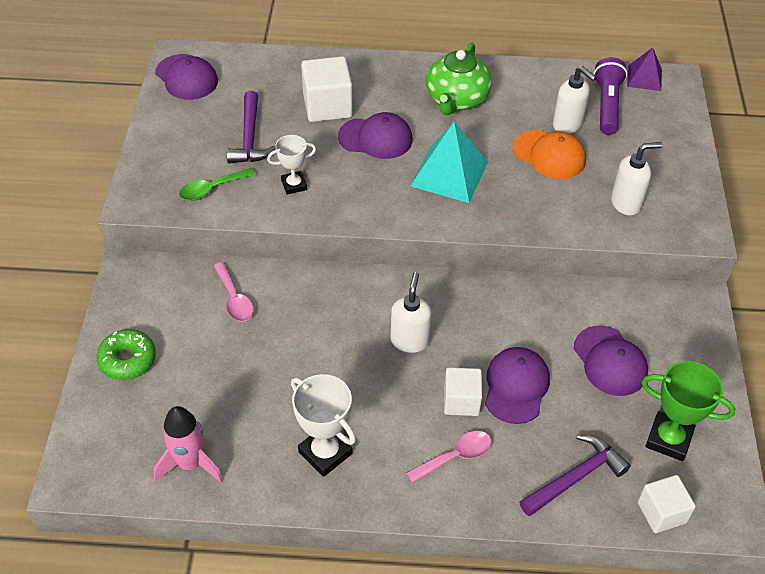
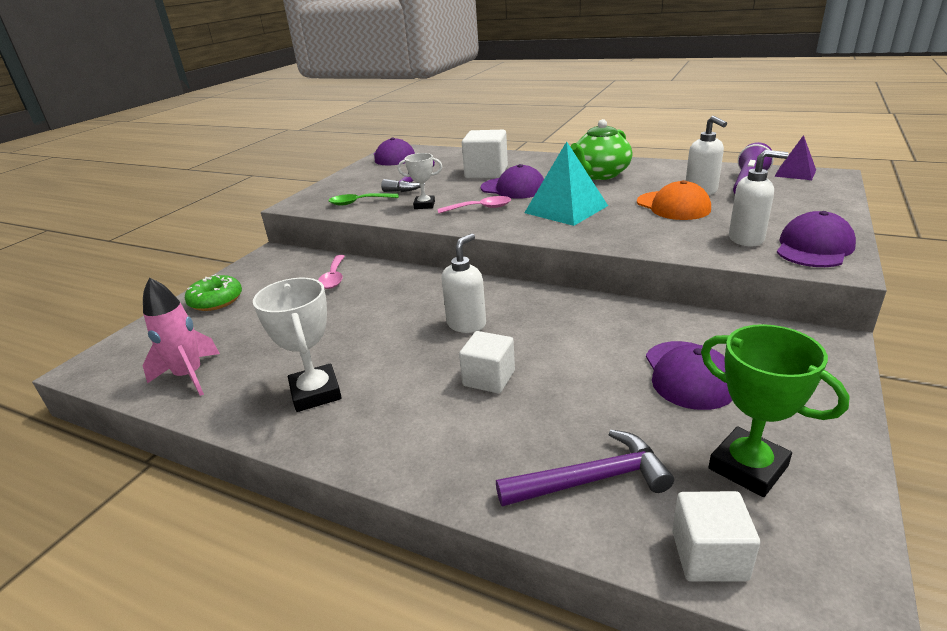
camera: 25 degrees right, 20 degrees down
(456, 456) = (450, 425): pink spoon -> pink spoon (480, 208)
(516, 386) = (559, 377): purple cap -> purple cap (814, 247)

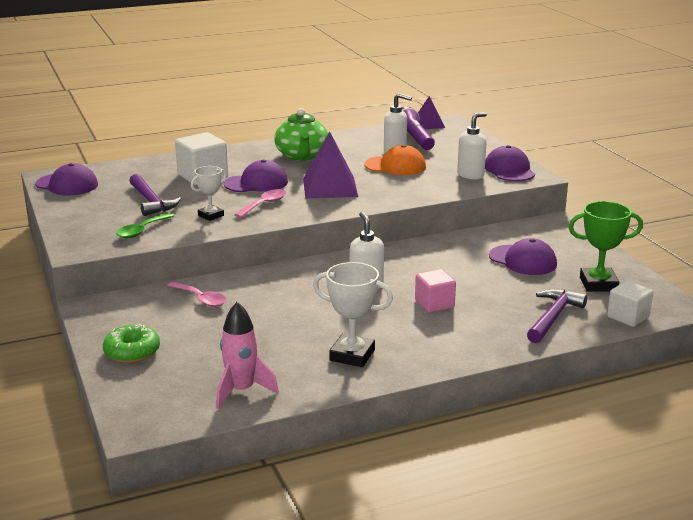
camera: 50 degrees left, 5 degrees down
(489, 378) = (434, 304): white cube -> pink cube
(566, 209) = (330, 187): turquoise pyramid -> purple pyramid

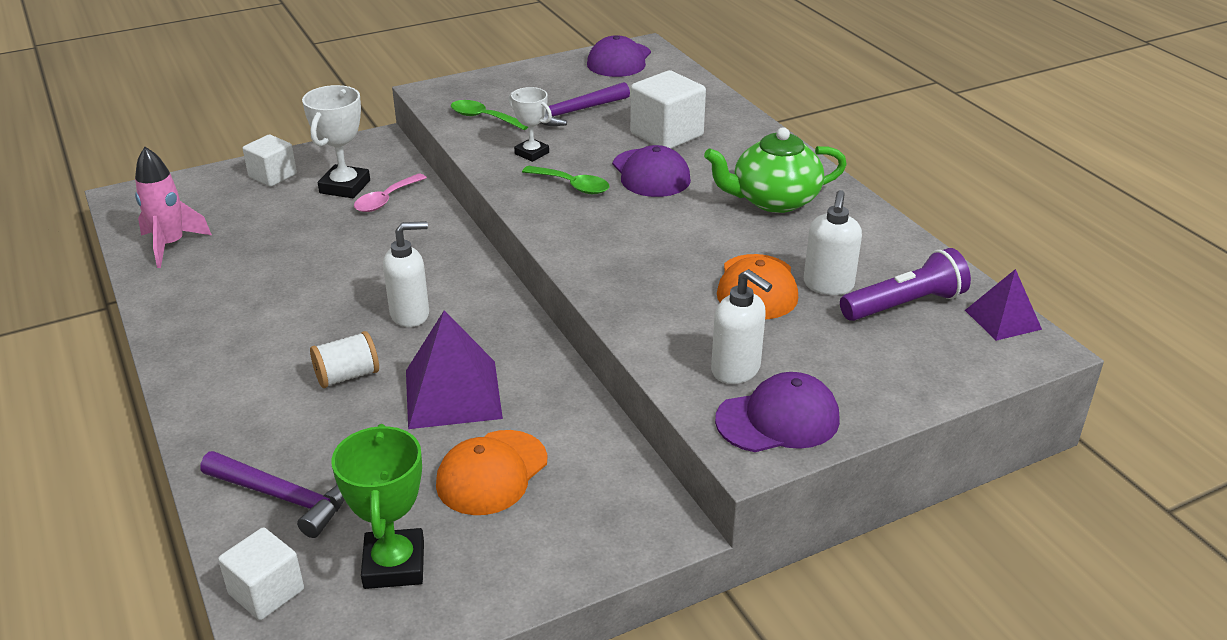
camera: 85 degrees right, 10 degrees up
(132, 352) = (273, 176): green donut -> white cube
(264, 204) = (572, 186): pink spoon -> green spoon
(330, 187) = (646, 231): purple pyramid -> purple pyramid (452, 394)
(352, 355) = (224, 312): white trophy -> white trophy (345, 187)
(434, 304) = (347, 376): pink cube -> white spool
(523, 260) = (492, 473): purple cap -> orange cap

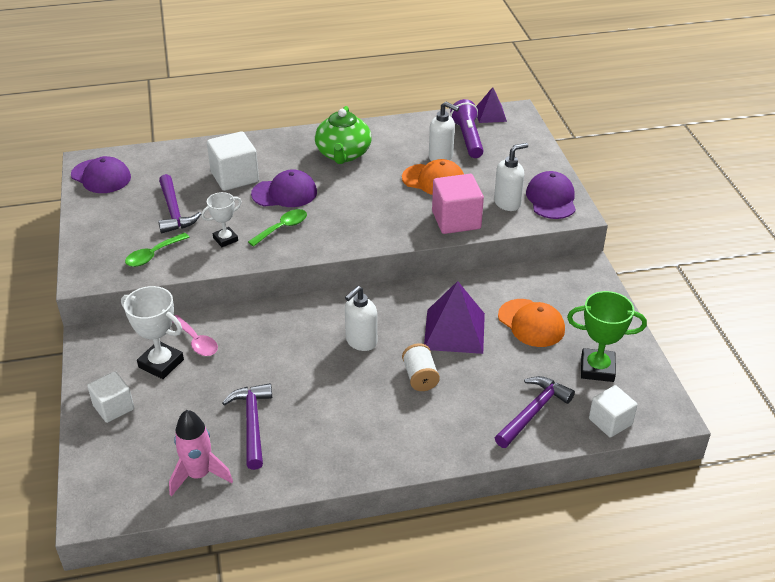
camera: 75 degrees left, 5 degrees up
(251, 262) = (252, 423): none -> purple hammer
(410, 314) = (361, 342): white soap dispenser -> white soap dispenser turned 135 degrees counterclockwise
(660, 323) = (456, 220): none -> pink cube

